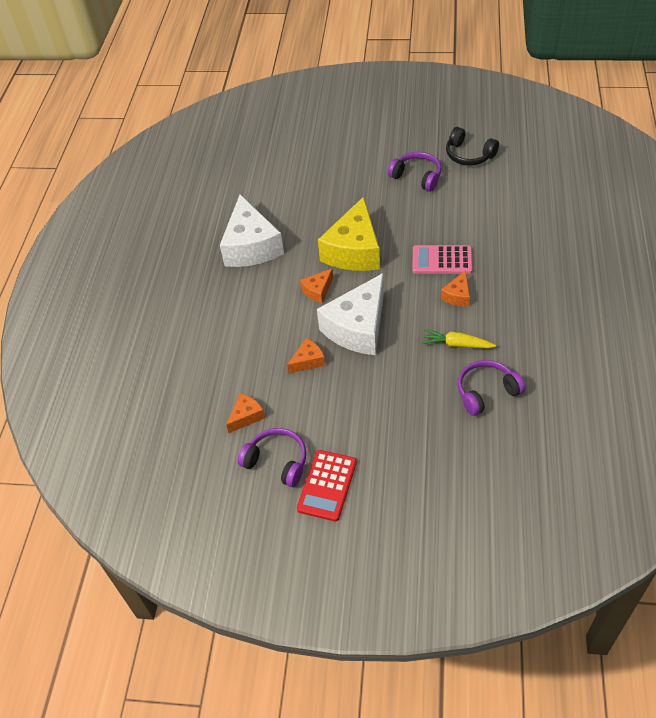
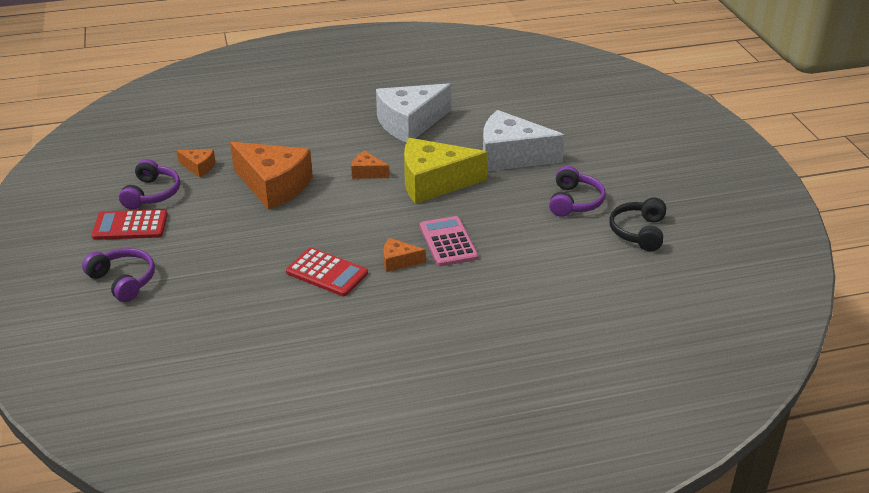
camera: 65 degrees right, 15 degrees down
(308, 361) = (273, 186): orange cheese -> orange cheese, size x2.19
(357, 327) = (327, 206): white cheese -> white cheese (511, 156)
(457, 344) = (327, 273): yellow carrot -> red calculator
(486, 392) = (267, 303): purple headphones -> purple headphones (123, 280)

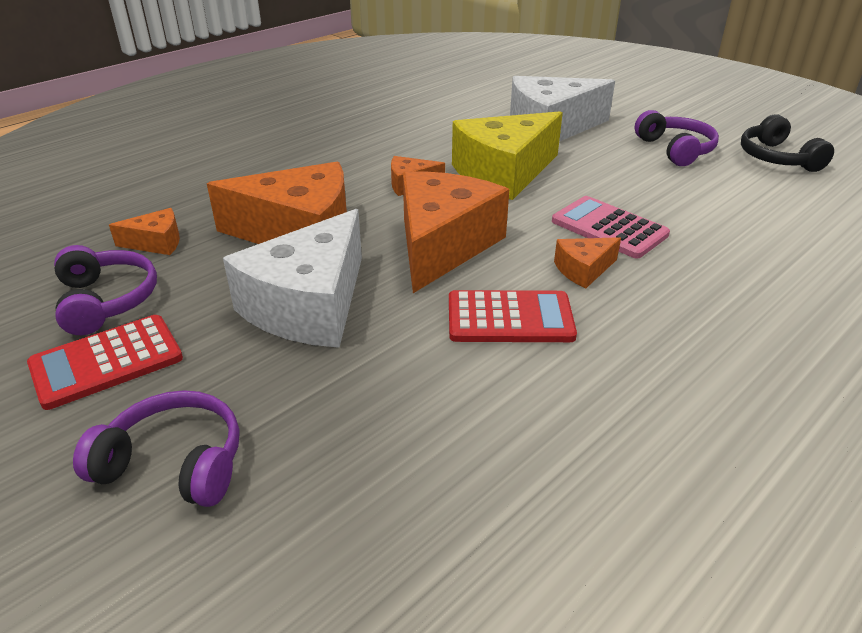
camera: 30 degrees left, 0 degrees up
(340, 220) = (443, 245): none -> orange cheese
(410, 123) = (398, 126): white cheese -> white cheese (309, 305)

